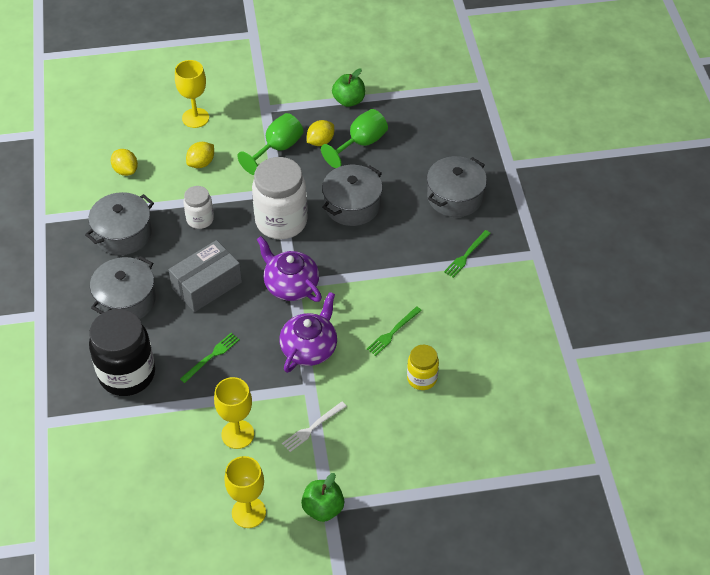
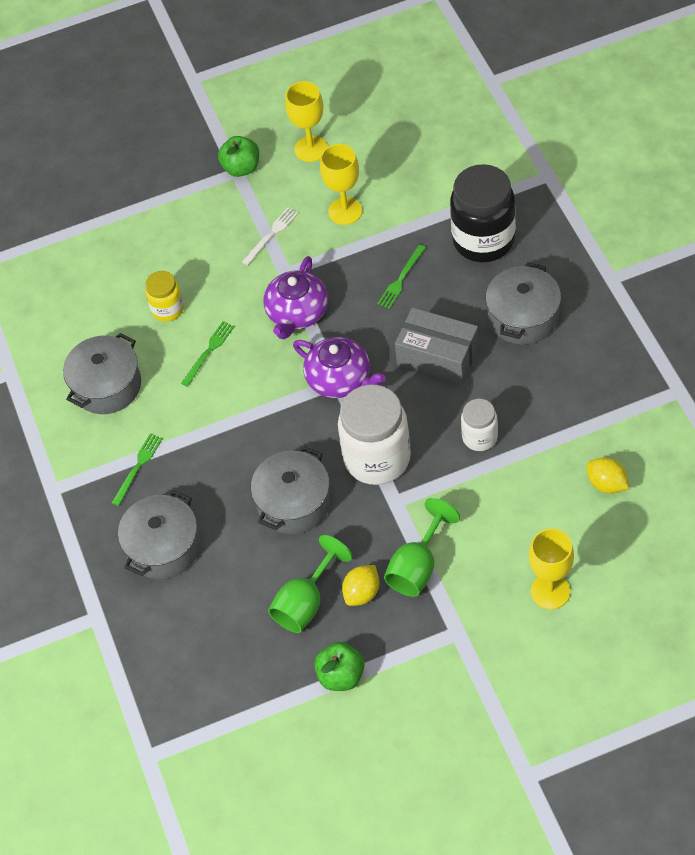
camera: 175 degrees right, 5 degrees up
(123, 234) = (566, 395): grey pot -> grey pot (107, 386)
(201, 163) = (511, 519): yellow lemon -> none
(207, 285) = (437, 356): grey box -> grey box turned 75 degrees clockwise

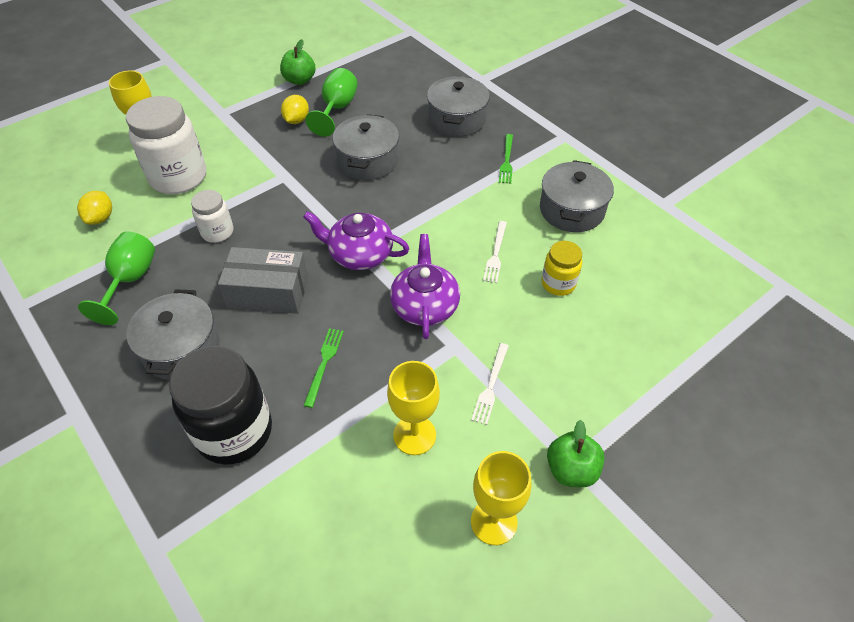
camera: 155 degrees right, 5 degrees down
(208, 351) = (495, 254): green fork -> white fork
(377, 458) = (307, 201): white jar -> white jar (178, 177)
(417, 567) = (257, 141): green goblet -> green goblet (130, 280)
(606, 484) = (100, 218): yellow lemon -> yellow lemon turned 75 degrees clockwise

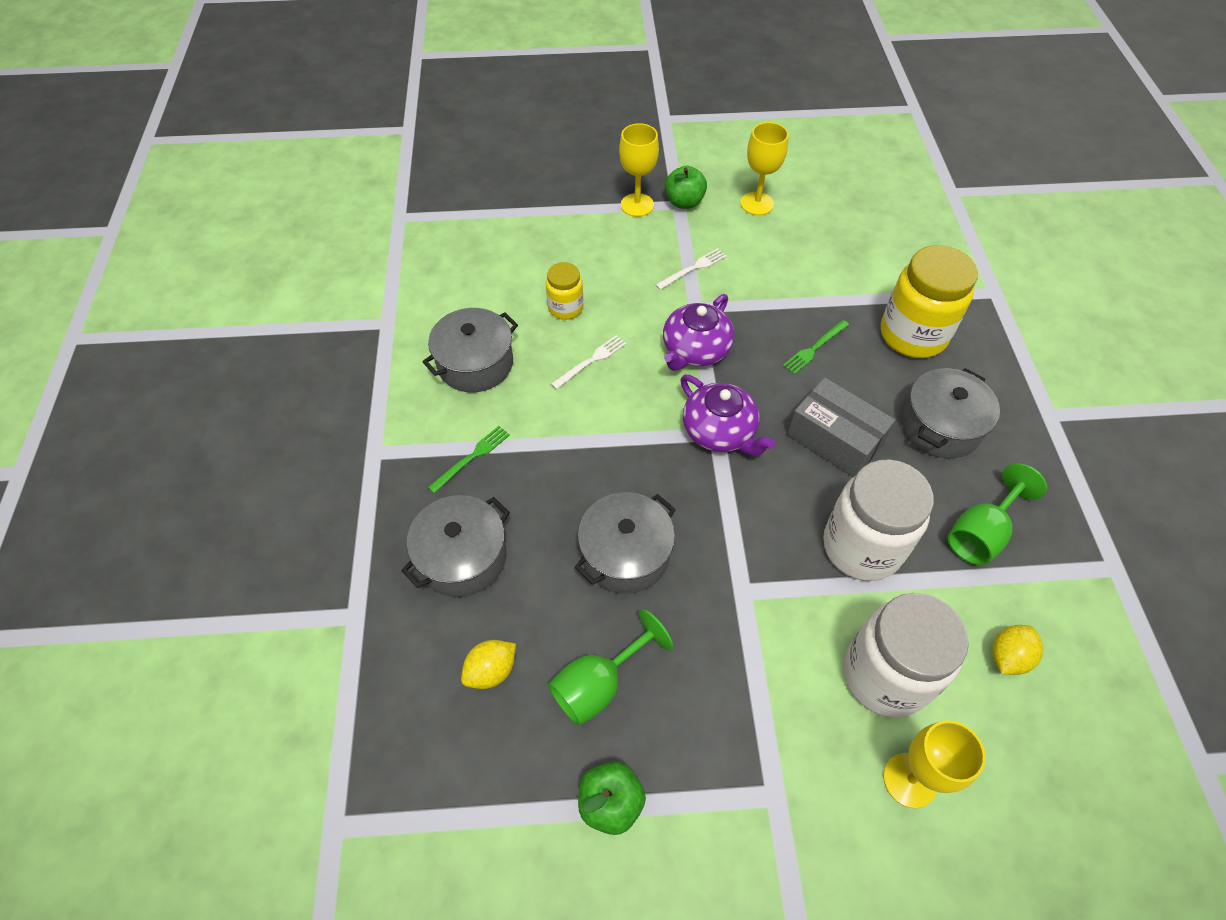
camera: 145 degrees left, 5 degrees up
(217, 232) = (861, 547): white jar -> white jar, size x1.89
(234, 431) = (912, 335): black jar -> yellow jar
(296, 120) = (670, 696): yellow lemon -> yellow lemon (491, 671)
(414, 435) = (774, 267): yellow goblet -> yellow goblet (637, 205)

